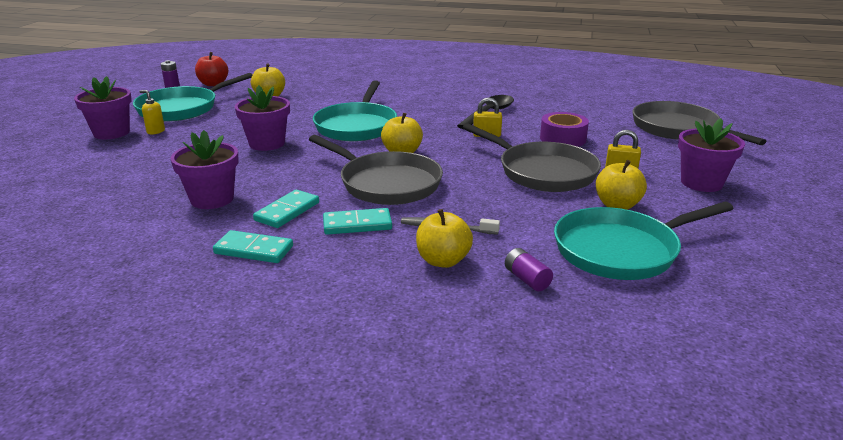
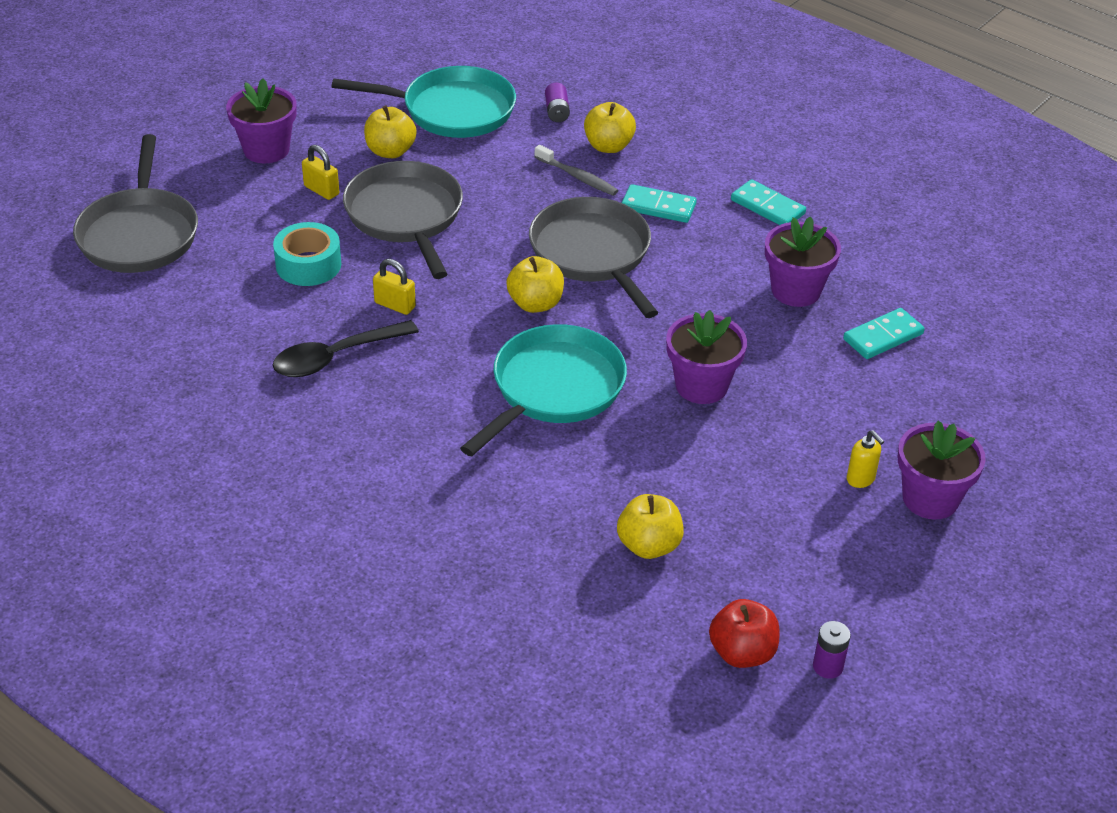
camera: 155 degrees left, 15 degrees up
(182, 109) = (814, 551): turquoise pan -> none
(287, 211) = (720, 245): turquoise domino -> turquoise domino (883, 336)
(563, 138) = (308, 265): purple tape -> turquoise tape

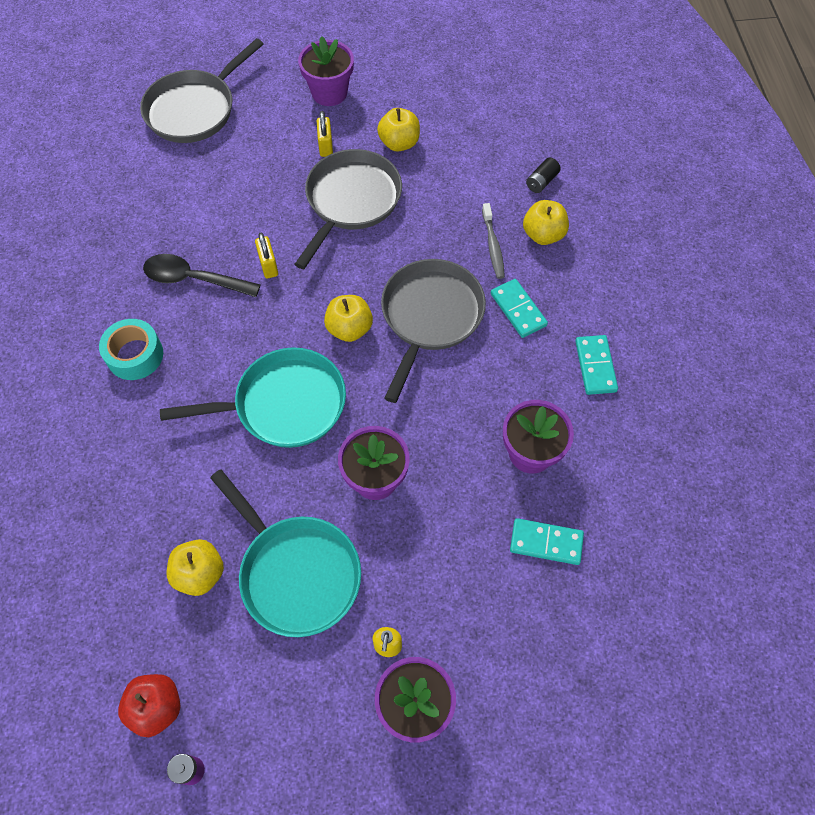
camera: 45 degrees right, 20 degrees up
(308, 265) = (256, 198): turquoise tape -> turquoise tape (135, 355)
(452, 110) = (474, 135): turquoise pan -> turquoise pan (296, 572)
(557, 111) = (541, 181): purple battery -> black battery

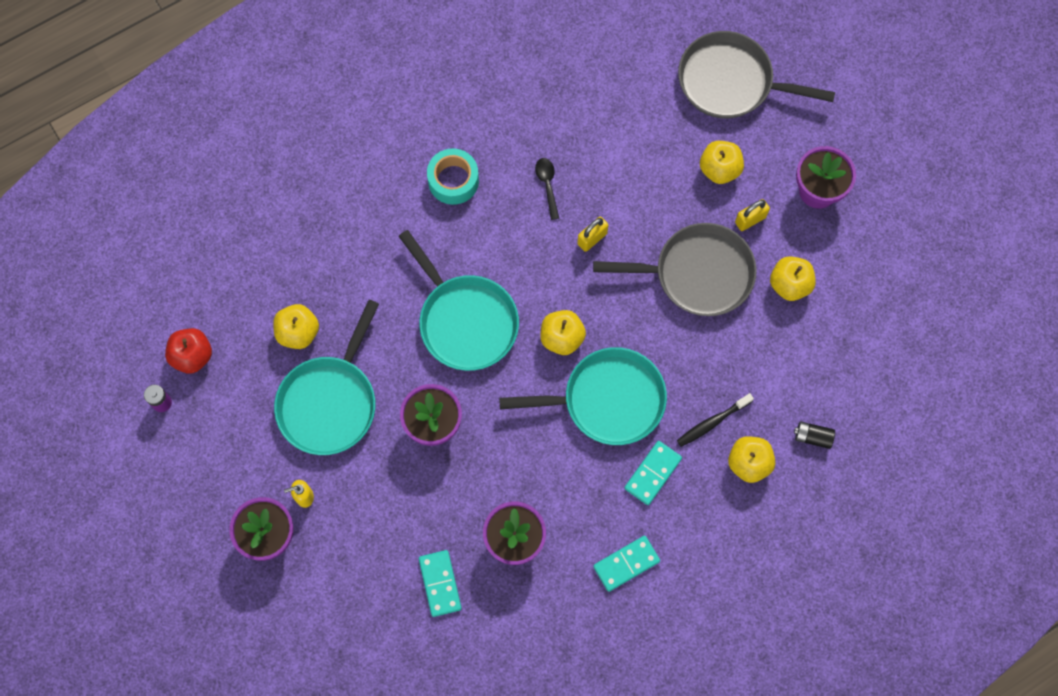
camera: 65 degrees right, 10 degrees up
(193, 279) = (547, 185): black spoon -> black spoon, size x0.58
(267, 148) = (719, 169): none -> yellow apple
(430, 317) = (607, 400): grey pan -> turquoise pan
(493, 246) = (712, 422): grey toothbrush -> black toothbrush

